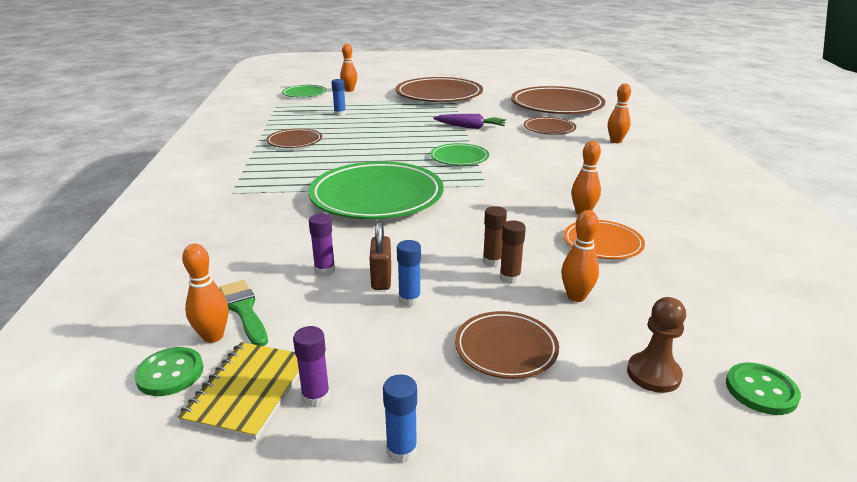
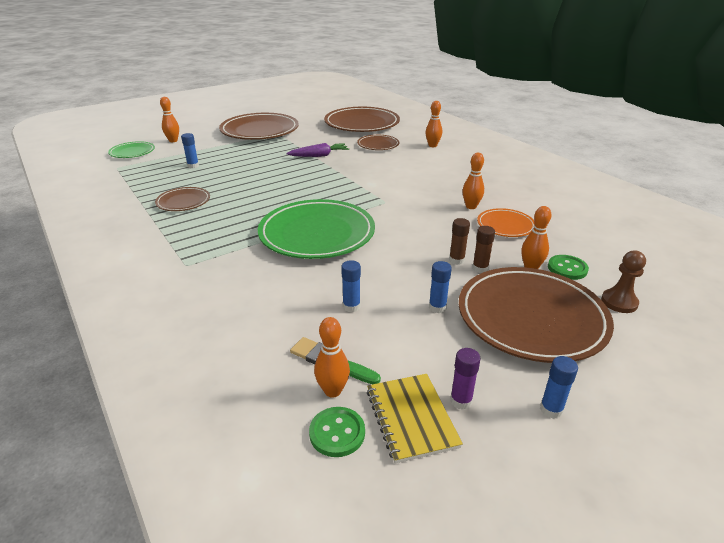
camera: 30 degrees left, 5 degrees up
(325, 270) = (351, 306): purple glue stick -> blue glue stick
(381, 279) = (400, 299): brown padlock -> none
(459, 158) = (341, 184): green plate -> none
(506, 348) = (531, 318): brown plate -> brown plate, size x1.97
(761, 390) = (672, 291): green button -> green button (567, 268)

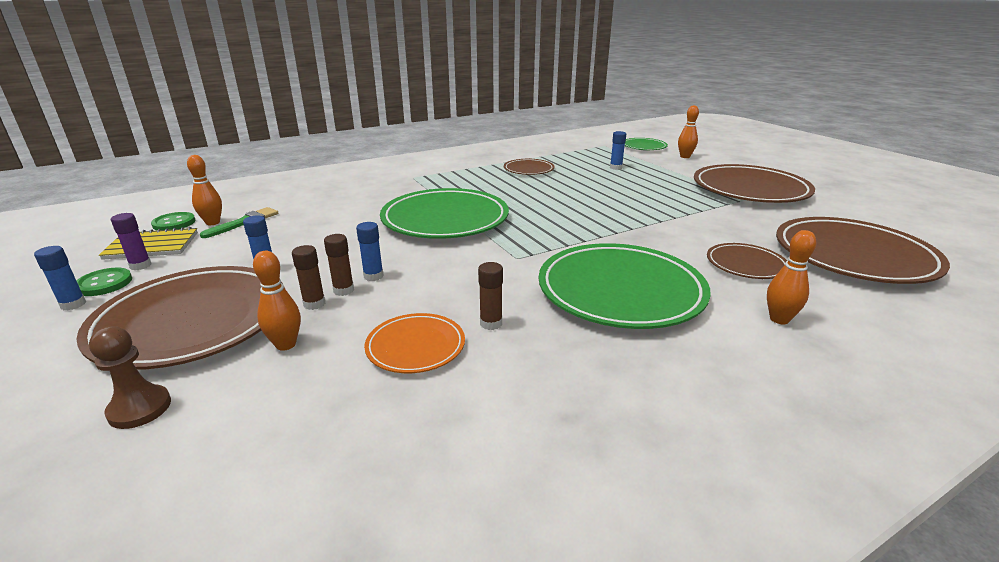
camera: 95 degrees right, 5 degrees down
(319, 155) = (673, 222): purple carrot -> none
(351, 306) = (305, 231): blue glue stick -> blue glue stick (373, 276)
(419, 174) = (620, 291): none -> green plate
(471, 207) = (491, 323): orange bowling pin -> brown glue stick
(567, 268) = (258, 380): green button -> green button (104, 284)

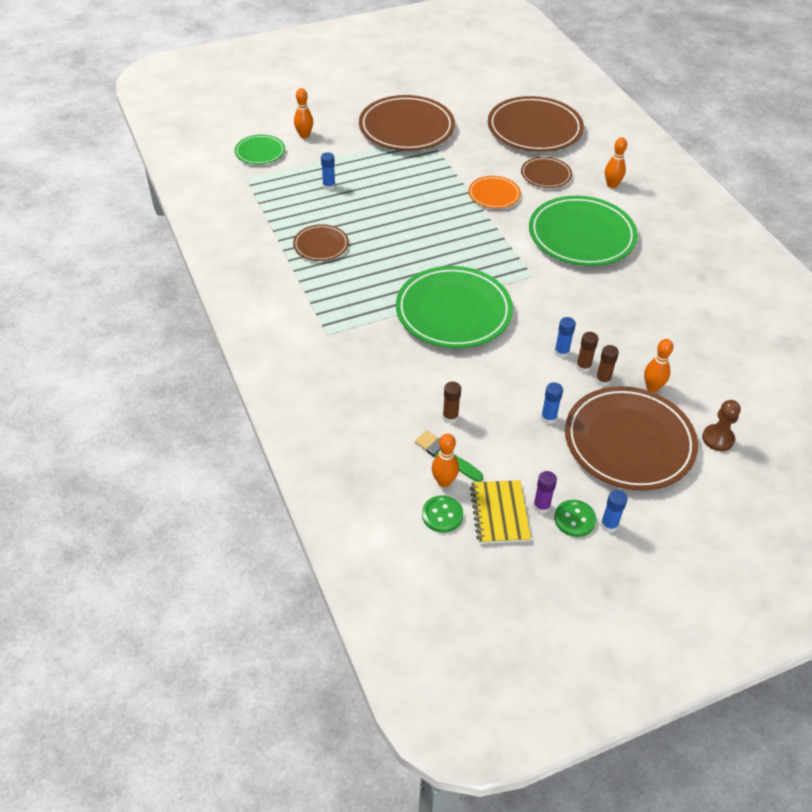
camera: 85 degrees left, 20 degrees up
(415, 347) = (649, 329): orange plate -> orange plate (494, 195)
(491, 323) = (623, 296): brown glue stick -> brown glue stick (450, 417)

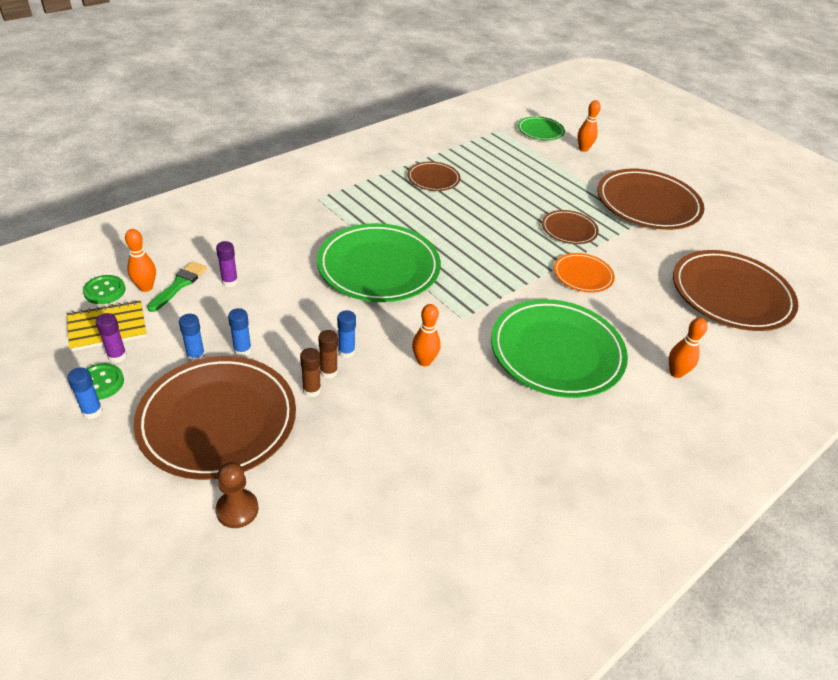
camera: 70 degrees right, 5 degrees down
(329, 186) = (519, 172): blue glue stick -> blue glue stick (196, 356)
(450, 417) = (230, 282): brown glue stick -> purple glue stick
(546, 175) = (649, 312): brown plate -> brown plate (569, 230)
(652, 387) = (312, 437): orange bowling pin -> orange bowling pin (424, 361)

